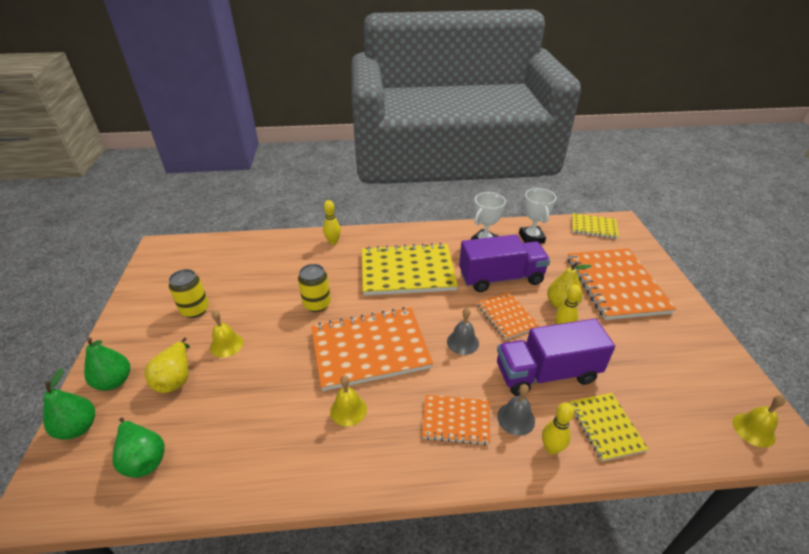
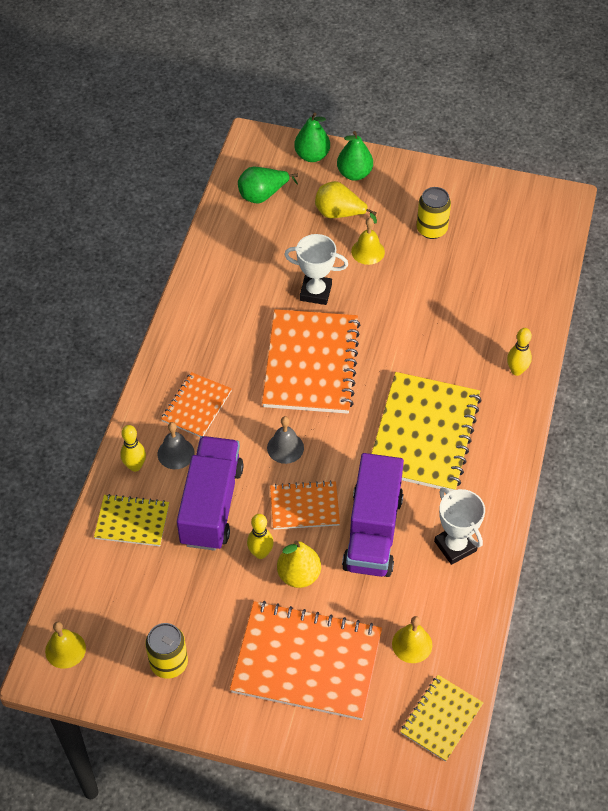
camera: 110 degrees right, 15 degrees up
(317, 304) = (399, 332): yellow can -> yellow can (169, 663)
(348, 410) = (246, 330): yellow bell -> yellow bell (412, 644)
(531, 238) = (444, 613): white trophy -> white trophy (315, 292)

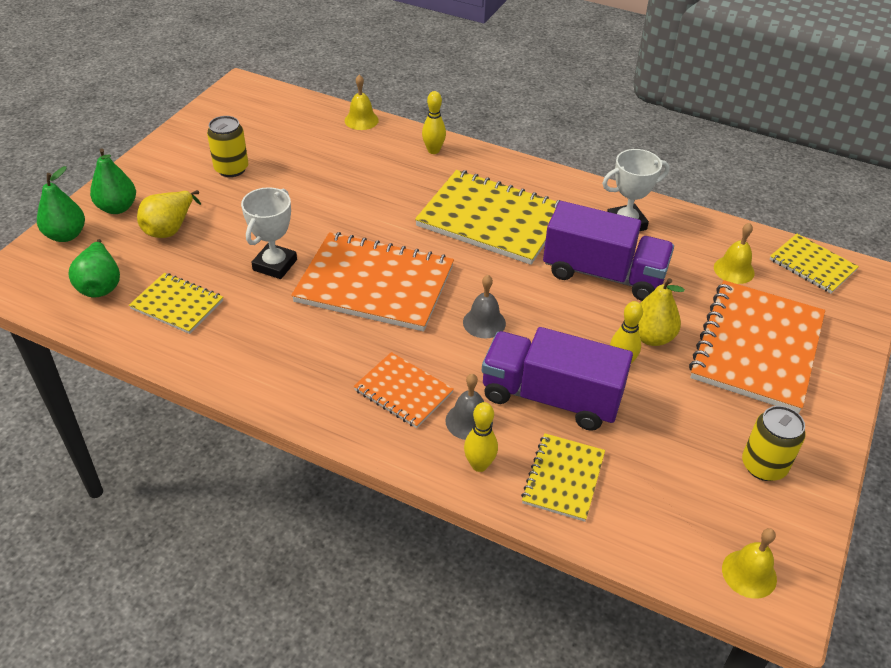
camera: 80 degrees left, 10 degrees down
(253, 246) = (177, 305): none -> yellow notebook
(304, 507) = (565, 319): orange notebook -> none
(368, 251) = (237, 217): yellow bell -> yellow bell (361, 120)

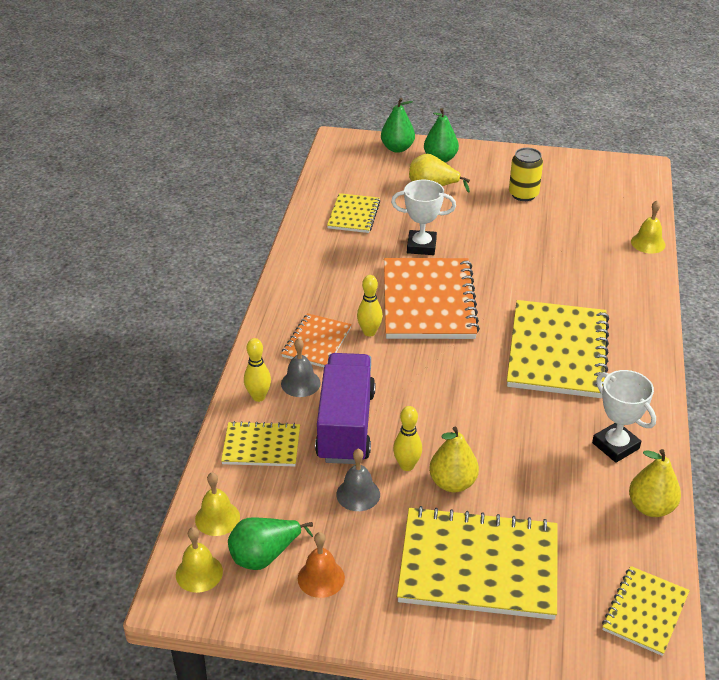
camera: 75 degrees right, 5 degrees down
(100, 285) = (356, 178): green pear -> green pear (265, 556)
(433, 150) = (636, 295): yellow bowling pin -> yellow bowling pin (369, 332)
(484, 322) = (415, 371): grey bell -> grey bell (358, 494)
(603, 274) = (524, 438): purple truck -> none
(701, 227) = (651, 507): none -> yellow pear
(734, 270) = (592, 540): yellow bell -> yellow bell (217, 518)
(757, 347) = (478, 566): orange notebook -> yellow notebook
(763, 466) = (321, 578): yellow can -> orange bell

